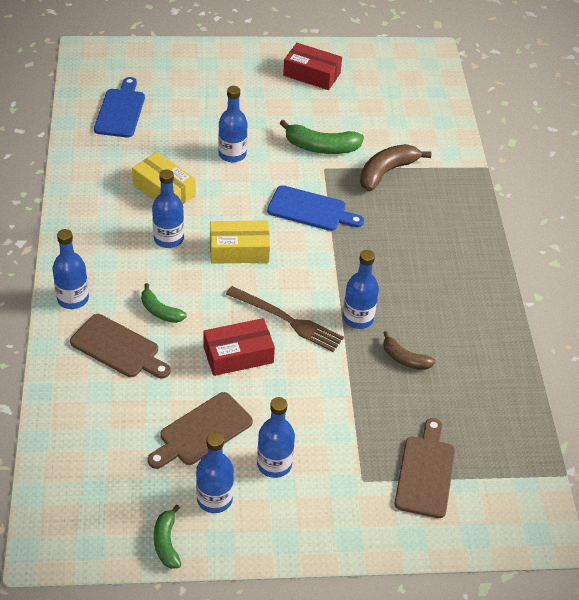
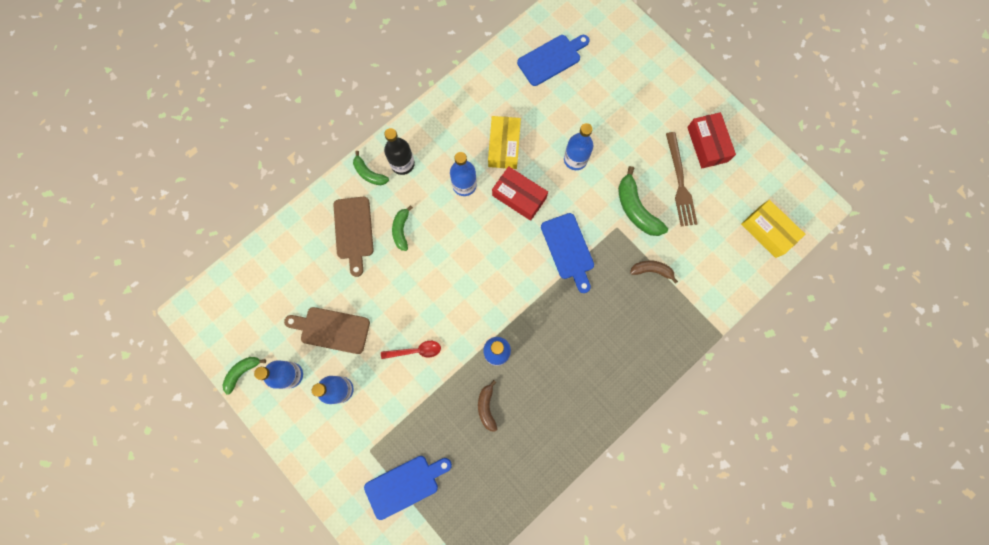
camera: 55 degrees right, 30 degrees up
(73, 299) = (369, 174): blue bottle -> green banana
(94, 268) = (402, 164): none -> black bottle
(238, 355) = (405, 303): red box -> red box (519, 197)
(239, 250) = (492, 234): yellow box -> yellow box (767, 231)
(287, 320) = (458, 310): brown fork -> brown fork (680, 182)
(295, 377) = (415, 351): none -> red spoon
(386, 172) = (651, 270): brown banana -> brown banana, size x0.61
(425, 472) = (405, 485): brown cutting board -> blue cutting board

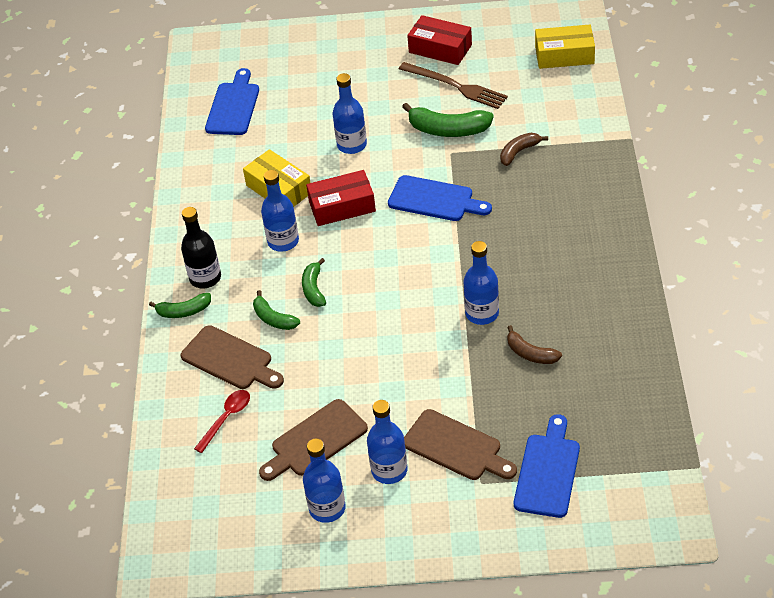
camera: 45 degrees left, 30 degrees down
(242, 372) = (278, 554): green banana -> green banana (314, 289)
(384, 416) = (456, 447): none -> brown cutting board
(415, 351) = (413, 379): red spoon -> red spoon (226, 418)

